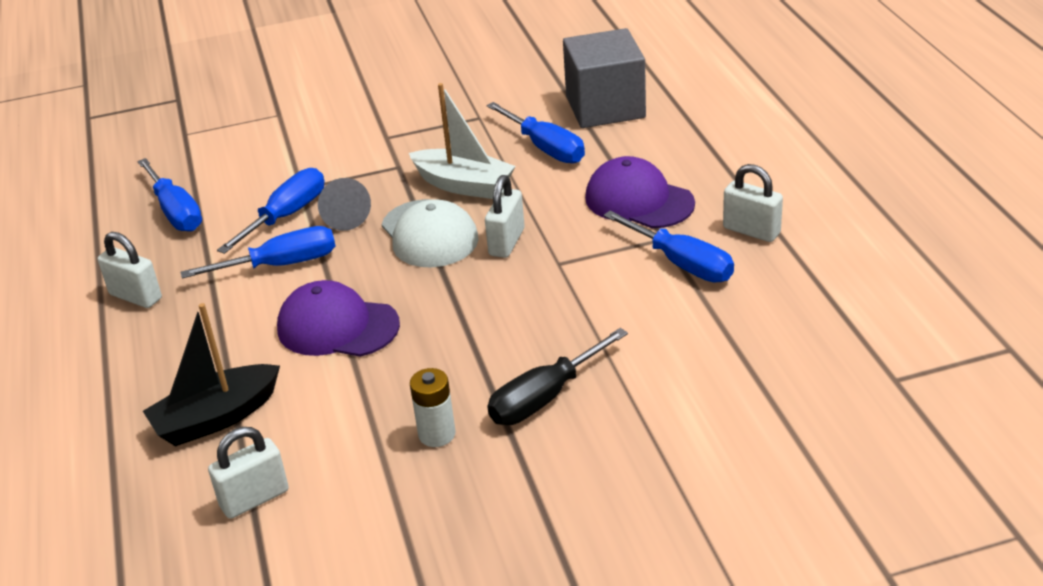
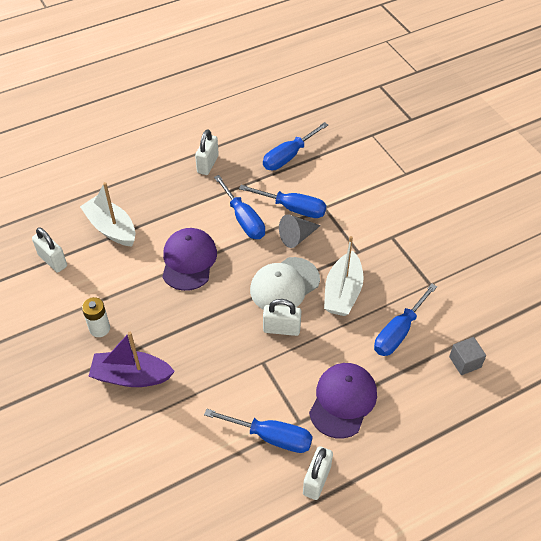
camera: 75 degrees right, 15 degrees up
(216, 418) = (111, 228): black boat -> white boat
(545, 397) = (131, 376): black screwdriver -> purple boat
(605, 107) = (465, 362): grey cube -> grey cube, size x0.46
(681, 263) = (271, 437): blue screwdriver -> blue screwdriver turned 105 degrees counterclockwise

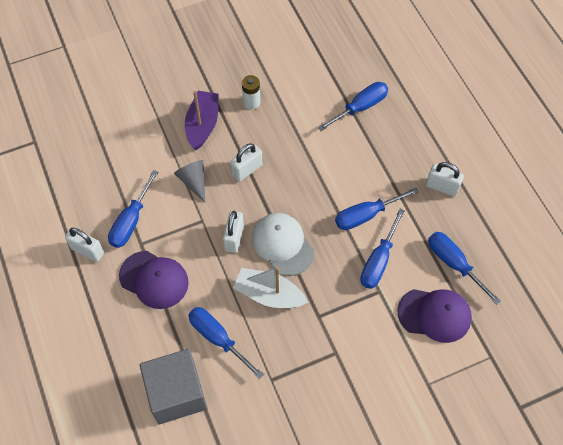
camera: 95 degrees right, 10 degrees up
(53, 261) = (325, 67): white padlock -> white padlock (247, 170)
(111, 228) = (360, 107): white boat -> blue screwdriver
(189, 261) = (318, 167): purple cap -> purple cap (434, 315)
(297, 237) = (341, 261): grey cone -> grey cone (193, 181)
(465, 362) = (176, 393): grey cube -> grey cube, size x2.18

